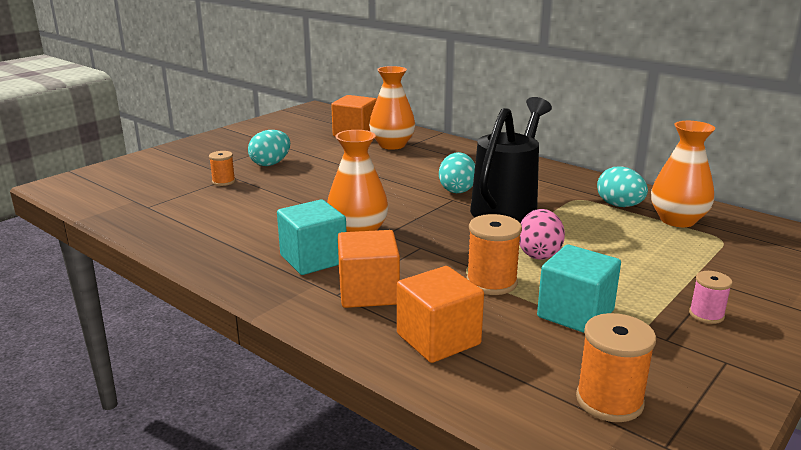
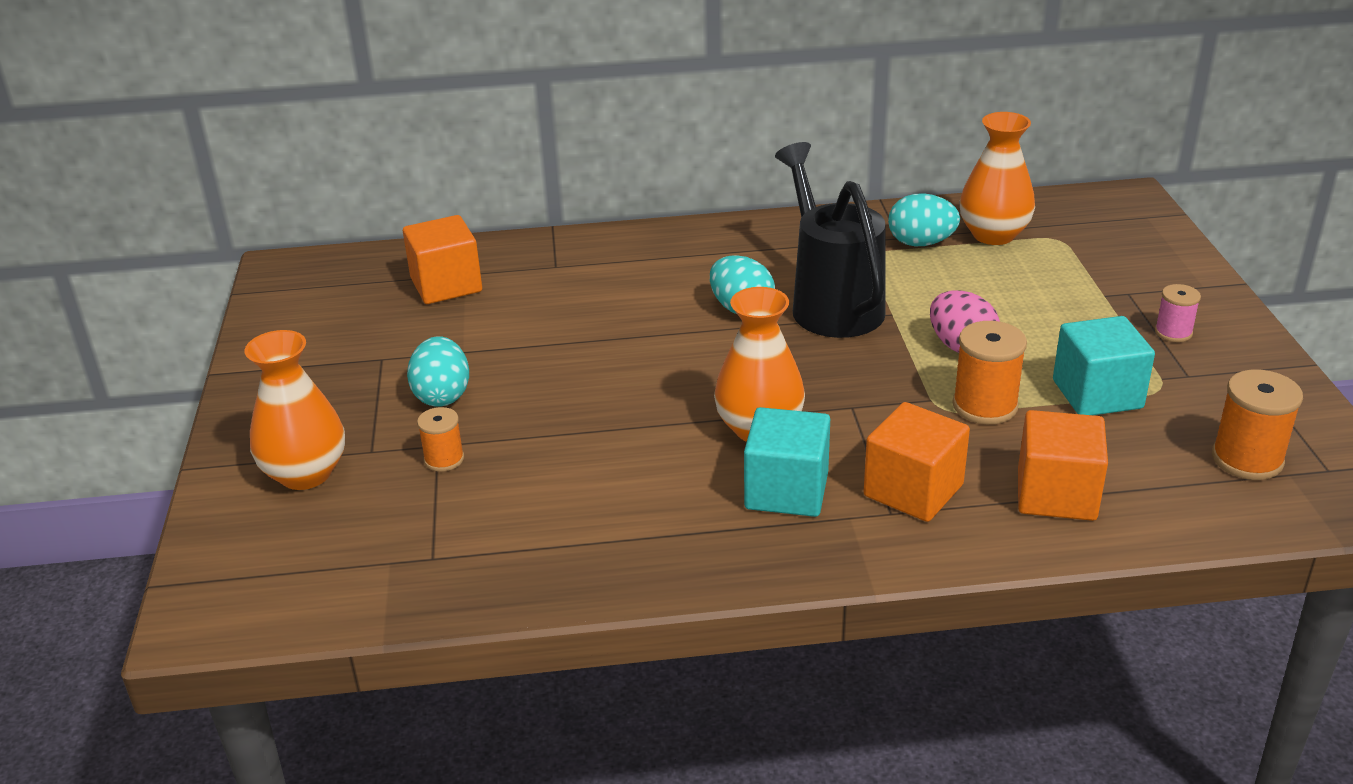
camera: 45 degrees left, 10 degrees up
(392, 145) = (534, 280): orange vase -> orange vase (305, 473)

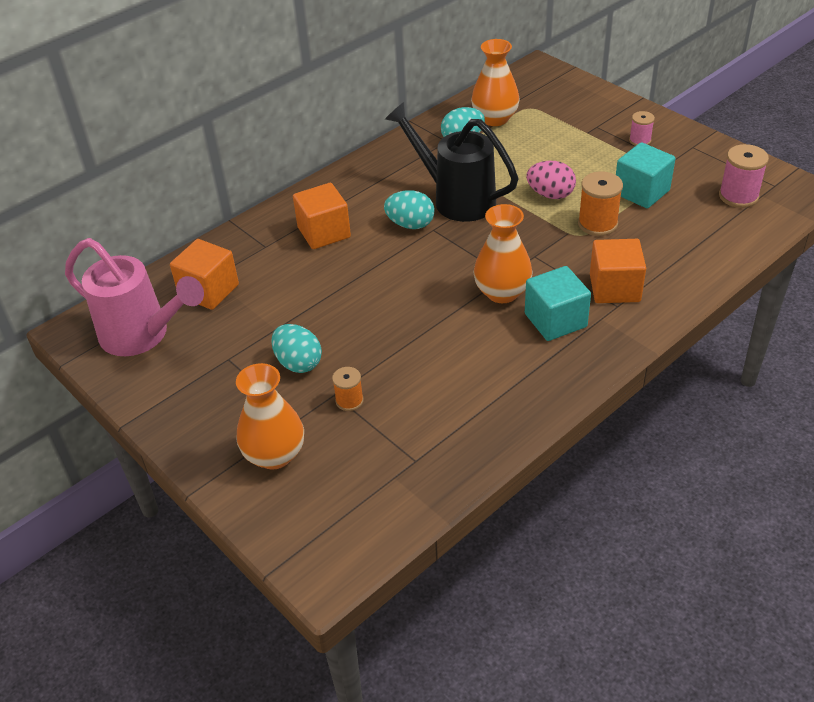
camera: 35 degrees left, 10 degrees up
(333, 299) = (142, 335): none -> pink watering can
(1056, 494) = (679, 256): orange cube -> orange cube (324, 232)
(1247, 459) = (738, 196): orange spool -> pink spool

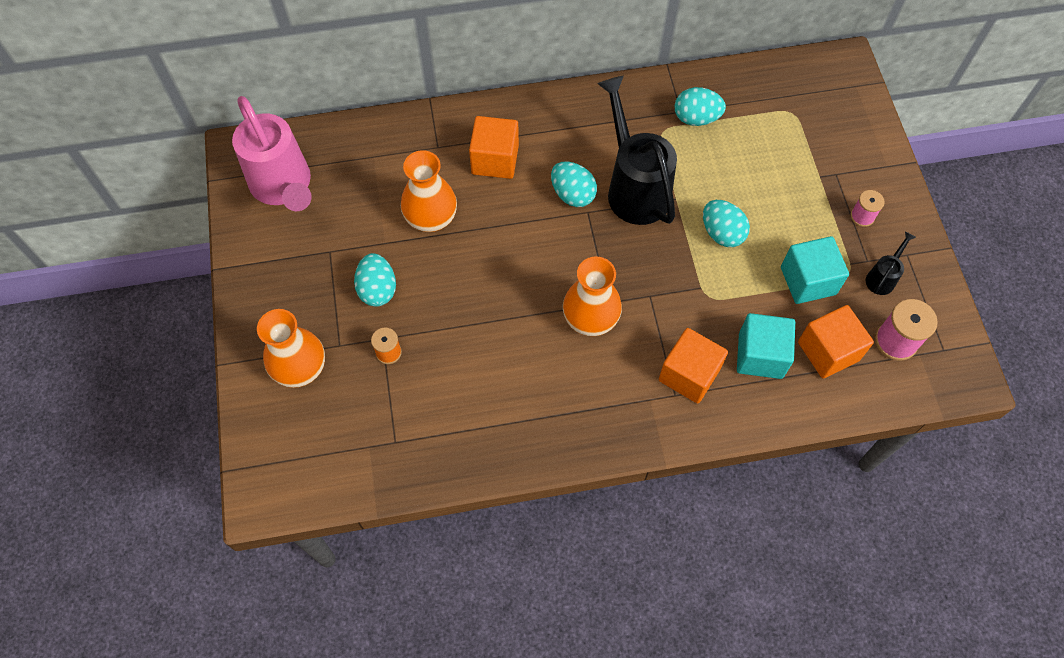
camera: 30 degrees right, 20 degrees up
(209, 290) = (362, 169): orange cube -> orange cube (828, 351)
(495, 119) = (747, 108): orange vase -> orange vase (431, 218)
(550, 194) = (722, 233): pink egg -> turquoise egg
(555, 320) = (610, 377): turquoise cube -> turquoise cube (760, 355)
(597, 224) = (735, 293): orange spool -> none
(690, 166) = (882, 278): none -> black watering can

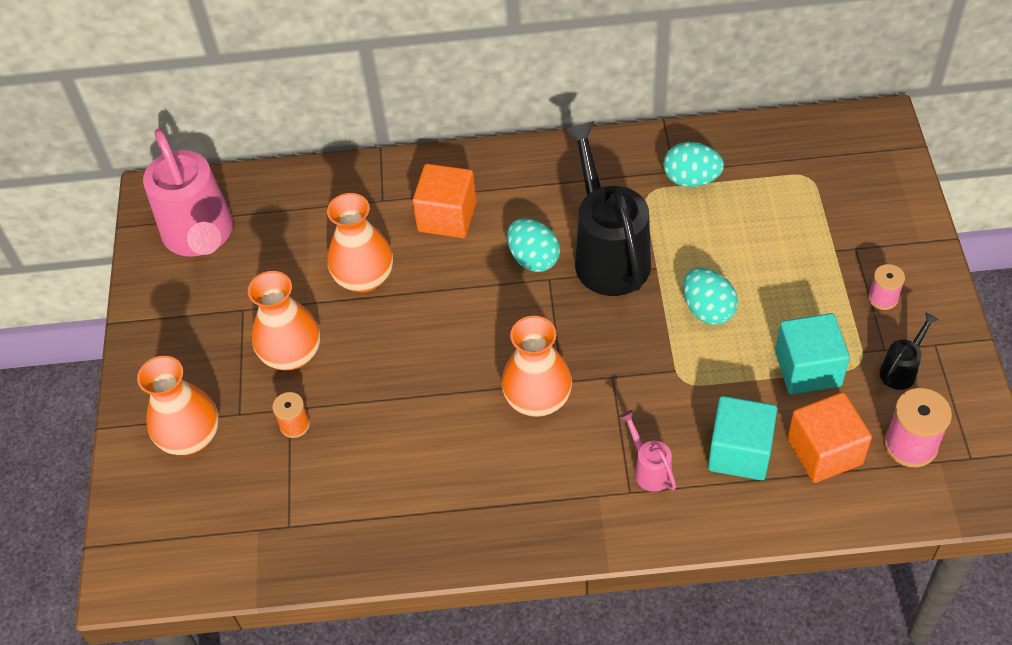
camera: 10 degrees right, 10 degrees down
(377, 289) = (292, 354): turquoise egg -> orange vase
(689, 374) = (649, 469): orange cube -> pink watering can

